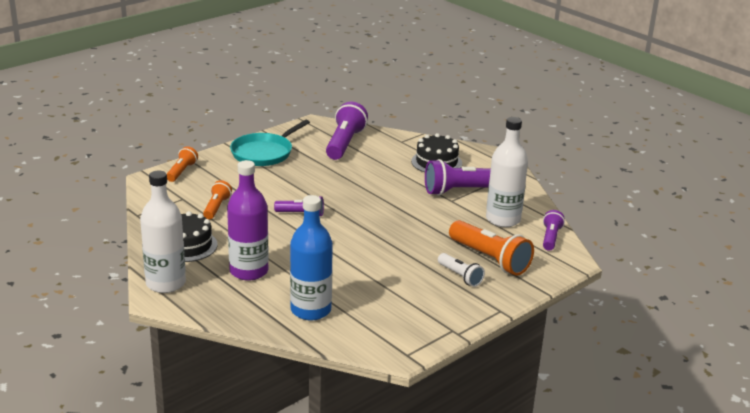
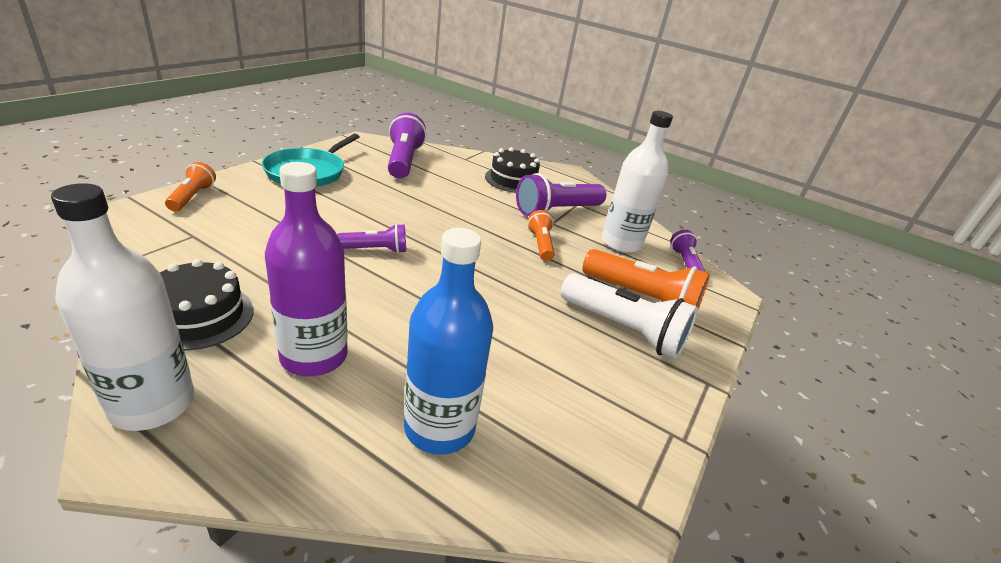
camera: 20 degrees left, 5 degrees up
(216, 207) = (248, 247): orange flashlight -> orange flashlight (540, 244)
(460, 276) = (624, 329): white flashlight -> white flashlight, size x1.76

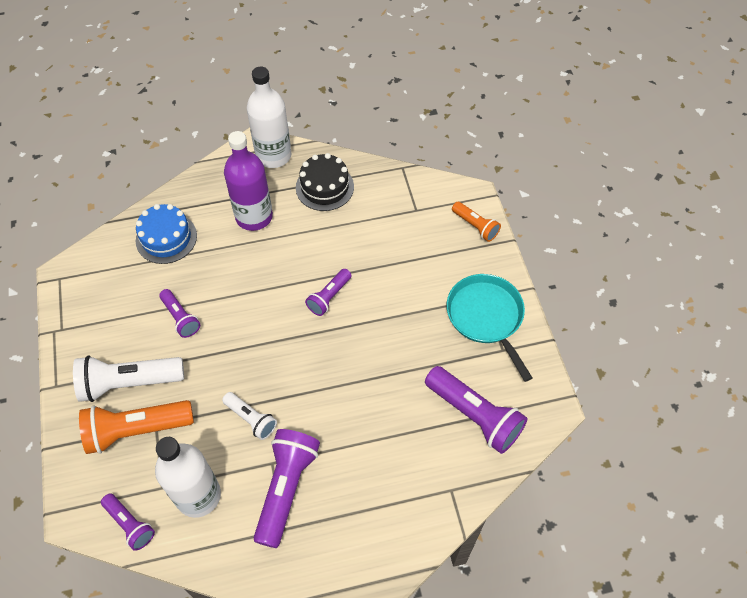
camera: 140 degrees right, 25 degrees up
(439, 427) = (166, 238): blue bottle -> blue cake
(513, 180) = (372, 501): black cake -> none
(522, 336) = (180, 318): none -> purple flashlight
(540, 244) = (251, 419): orange flashlight -> white flashlight

